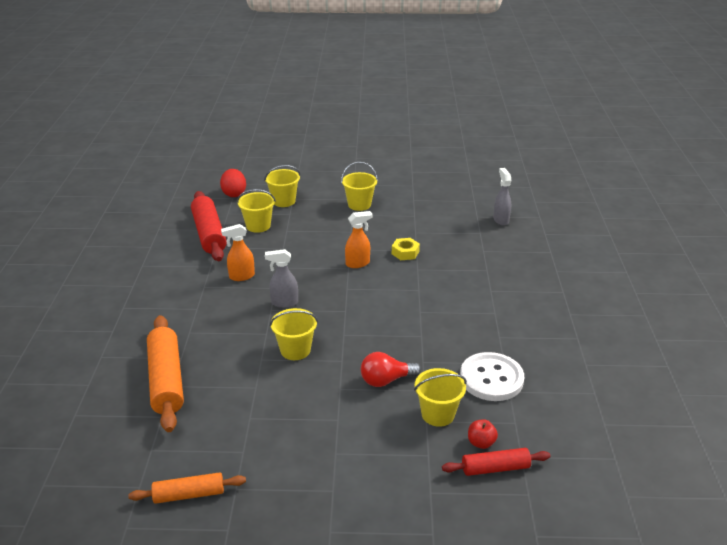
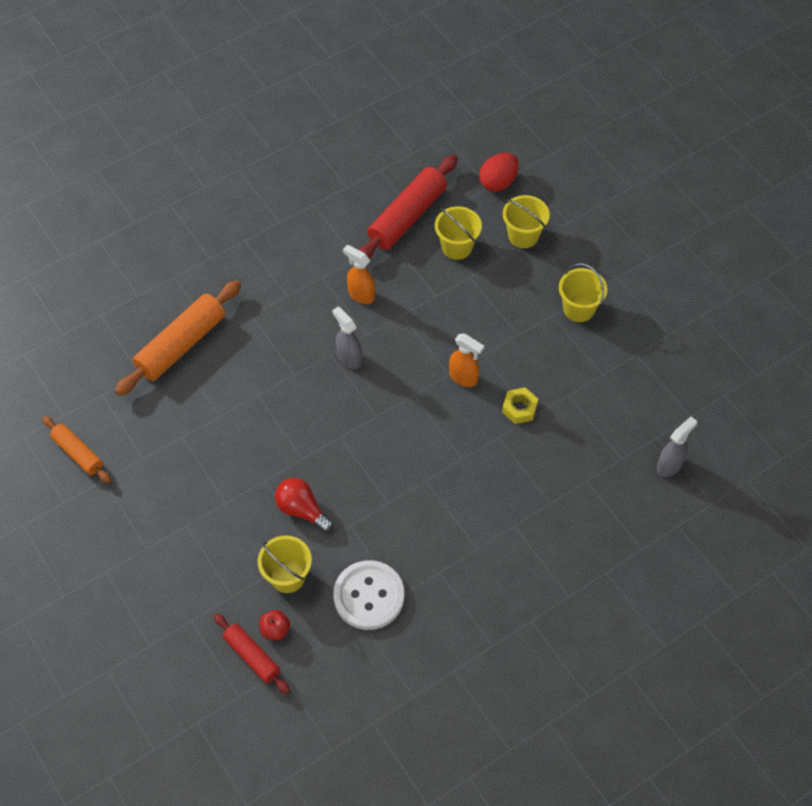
camera: 55 degrees right, 25 degrees up
(295, 350) = (289, 412): yellow bucket -> none

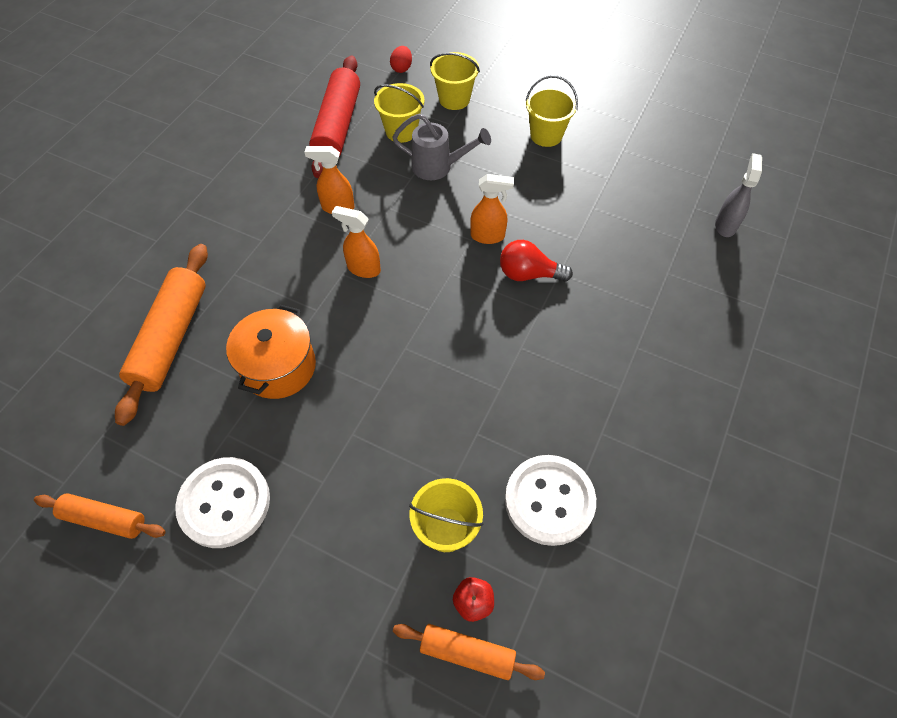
camera: 30 degrees left, 0 degrees up
(156, 482) = (224, 503): none -> white button
(243, 405) = (279, 367): none -> orange pot
(252, 656) = (467, 652): red rolling pin -> orange rolling pin
(302, 510) = (414, 445): red light bulb -> red light bulb (528, 274)
(349, 358) = (363, 269): grey spray bottle -> orange spray bottle
(465, 296) = (438, 167): none -> grey watering can
(498, 182) = (401, 68): red egg -> red egg, size x0.64
(519, 408) = (559, 239): yellow nut -> none

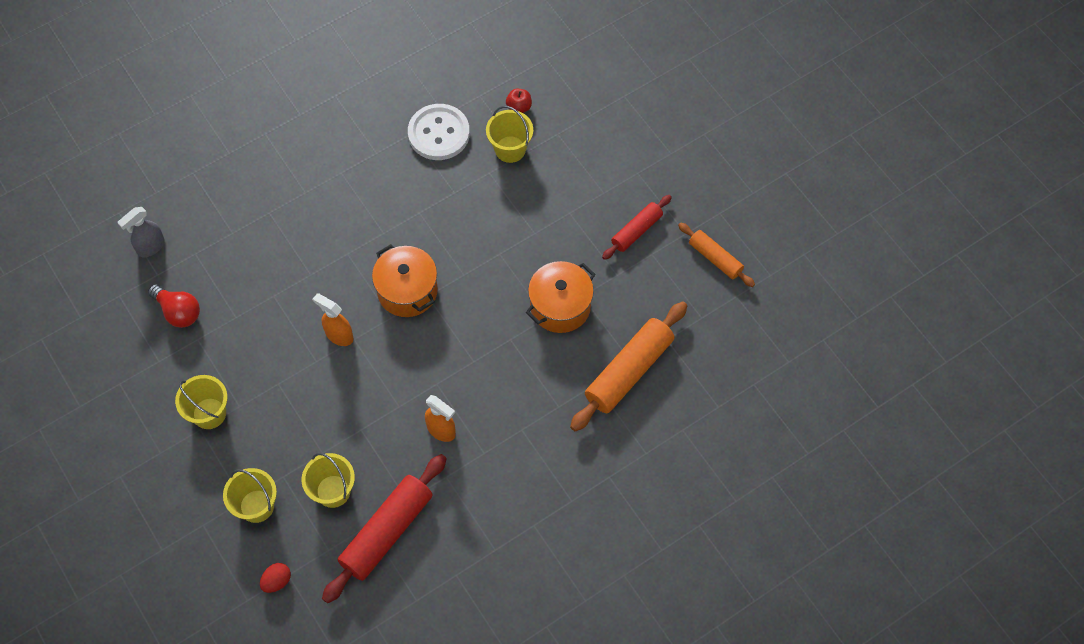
camera: 150 degrees left, 5 degrees up
(224, 503) = (636, 231): white button -> red rolling pin
(363, 269) = (455, 357): orange spray bottle -> none
(438, 167) = (329, 429): grey watering can -> none
(452, 304) = (407, 291): none -> orange pot
(467, 652) = (537, 87): orange rolling pin -> none
(528, 274) = (333, 285): red light bulb -> red light bulb (178, 312)

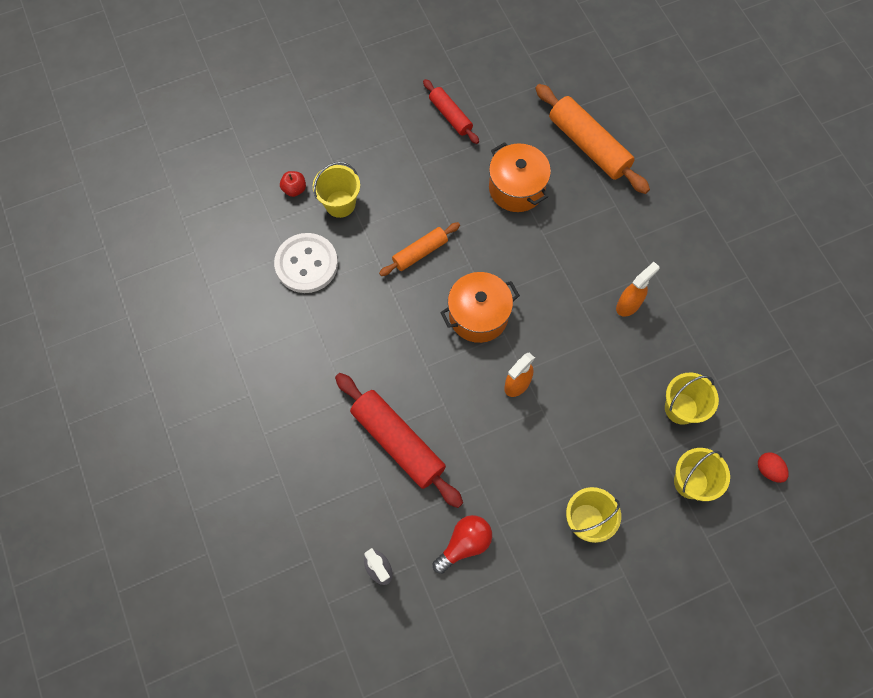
camera: 80 degrees left, 5 degrees up
(387, 532) = (725, 365): red rolling pin -> red rolling pin (398, 442)
(715, 258) = (489, 62): orange rolling pin -> orange rolling pin (420, 253)

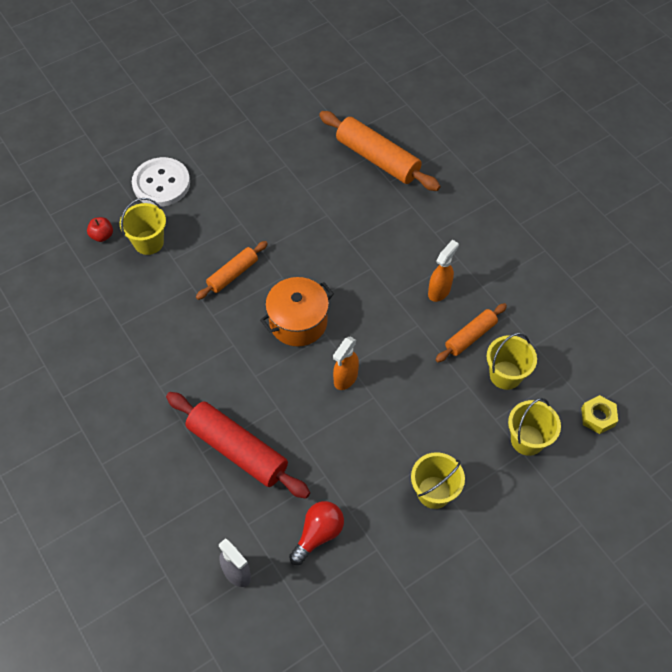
camera: 10 degrees left, 10 degrees down
(306, 264) = (123, 301): white button -> white button (161, 183)
(450, 116) = (243, 151): red rolling pin -> none
(516, 188) = (316, 205): orange pot -> none
(652, 360) = (470, 336): none -> orange rolling pin
(768, 470) = (598, 417): red egg -> yellow nut

